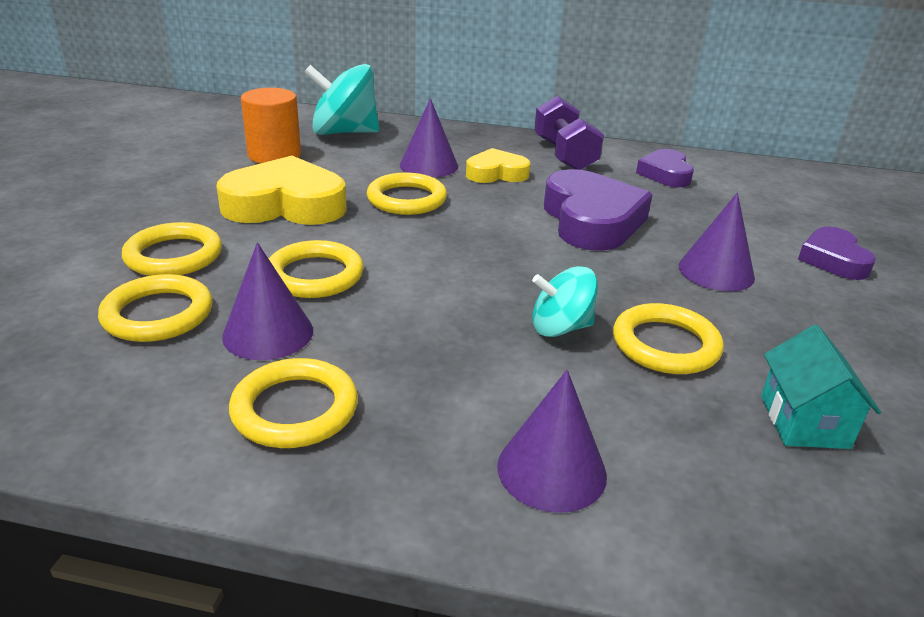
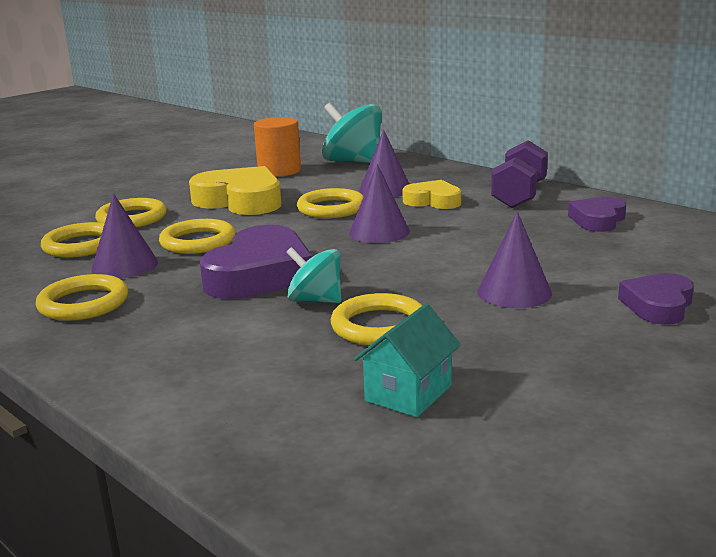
camera: 35 degrees right, 10 degrees down
(551, 470) = (178, 367): purple cone -> purple cone (379, 232)
(591, 220) = (461, 242): purple heart -> purple heart (260, 274)

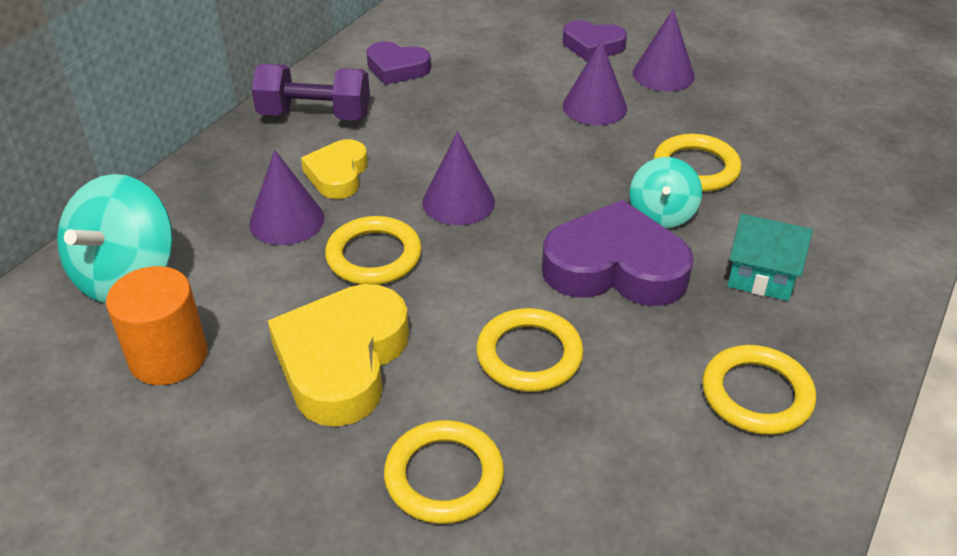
camera: 105 degrees left, 20 degrees up
(81, 245) = (579, 491): yellow ring -> none
(125, 265) = (634, 402): purple cone -> purple cone (663, 74)
(408, 393) = (792, 141): turquoise house -> turquoise house (761, 277)

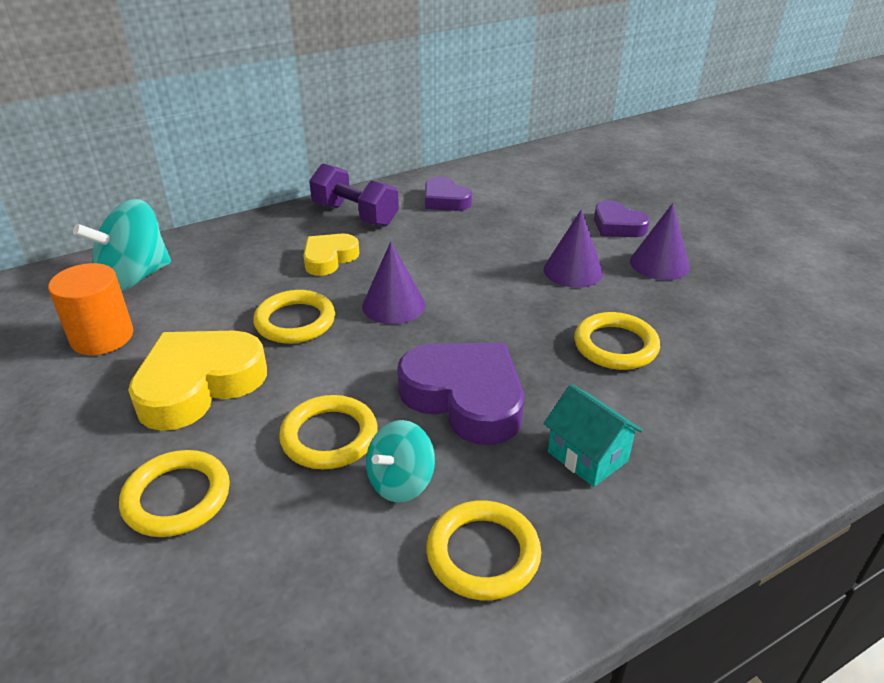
camera: 30 degrees right, 5 degrees down
(287, 220) = (264, 277): purple cone -> none
(662, 214) = (548, 371): turquoise spinning top -> turquoise spinning top (401, 482)

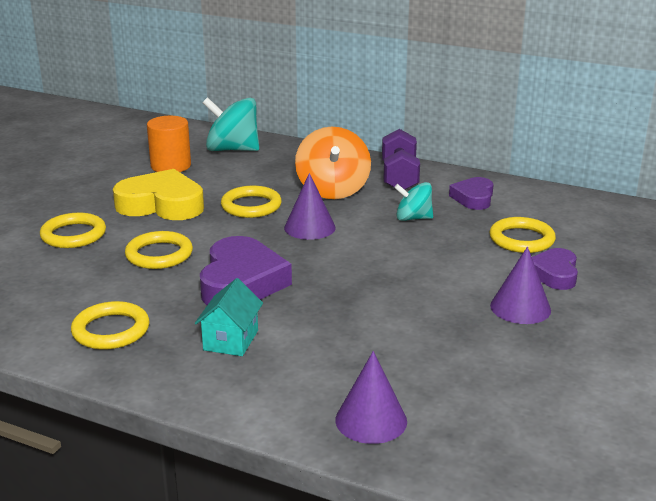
camera: 55 degrees right, 10 degrees down
(329, 258) = (333, 190): yellow heart -> orange spinning top
(401, 482) = (144, 287): turquoise spinning top -> turquoise spinning top (413, 218)
(573, 271) = (450, 275): purple cone -> purple cone (371, 420)
(615, 345) = (371, 318): yellow ring -> yellow ring (521, 239)

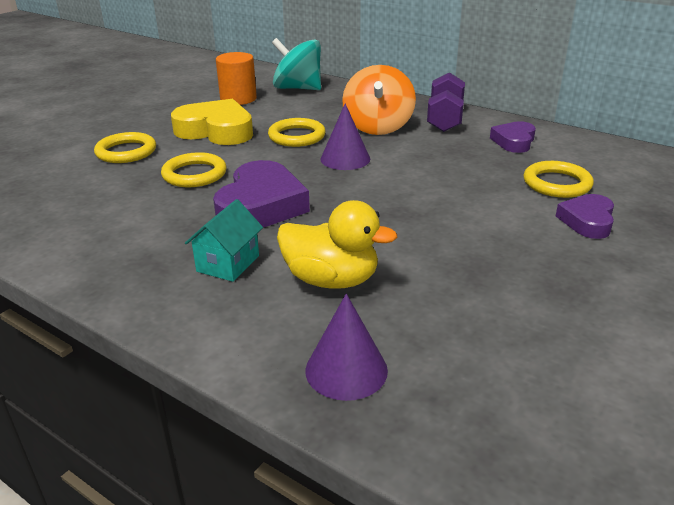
camera: 10 degrees right, 5 degrees up
(111, 330) = (116, 243): yellow ring -> none
(334, 347) = (331, 280): none -> yellow duck
(413, 218) = (449, 156): turquoise spinning top -> none
(520, 307) = (544, 254): purple cone -> none

